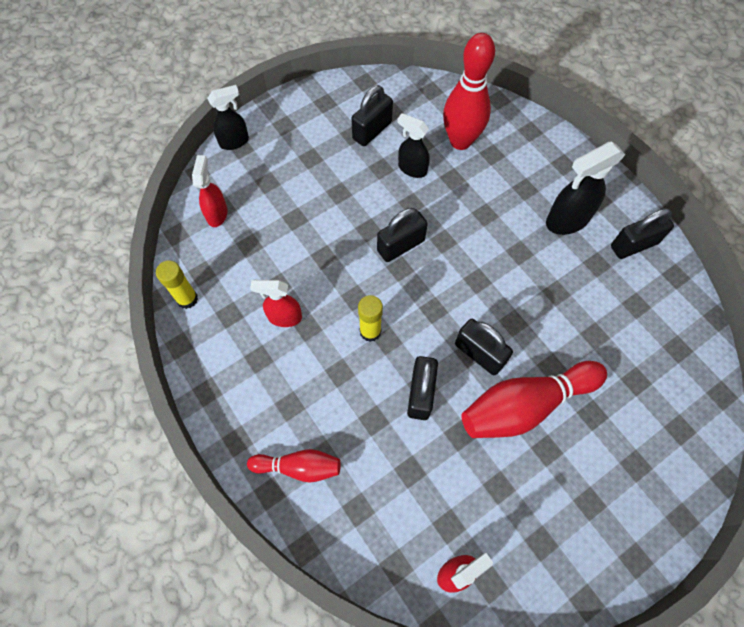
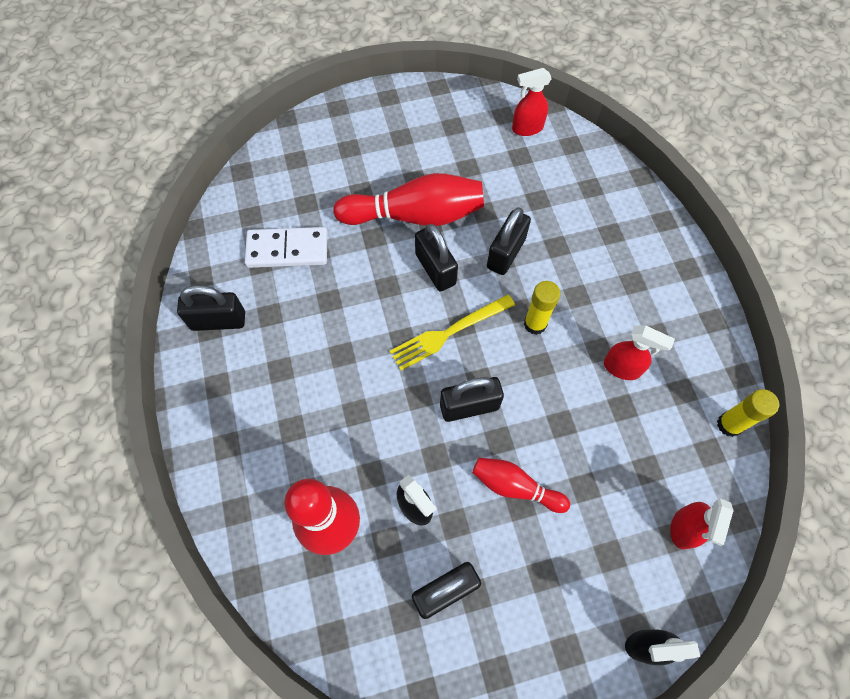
camera: 160 degrees left, 0 degrees up
(299, 467) = (635, 231): red bowling pin -> red bowling pin (515, 487)
(442, 298) = (448, 333): none -> yellow fork
(567, 220) = (270, 372): black spray bottle -> none
(621, 326) = (287, 249): none -> white domino

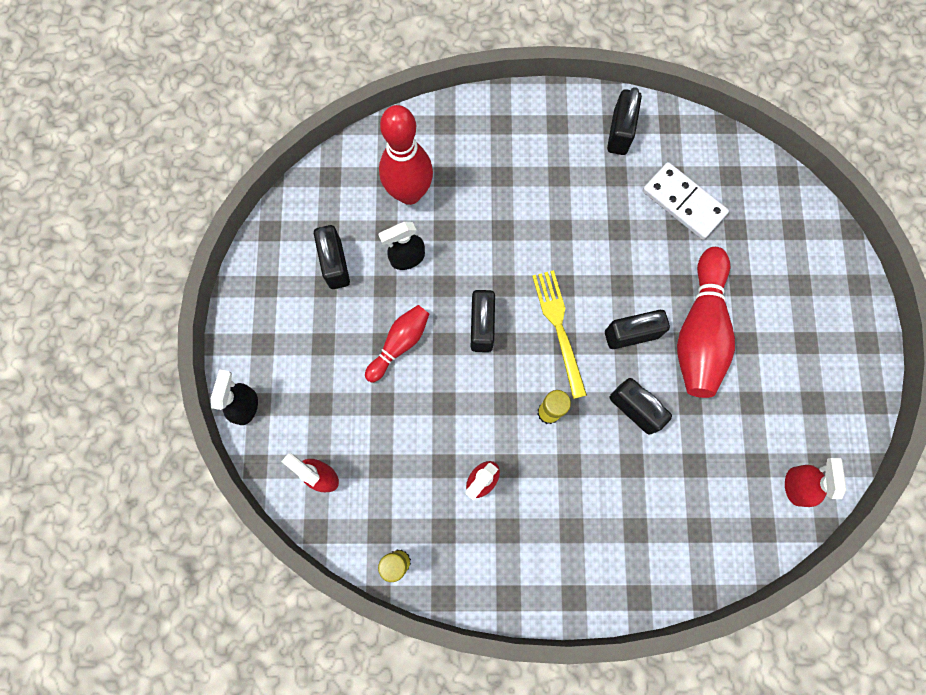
camera: 105 degrees right, 10 degrees up
(287, 249) = (683, 202): white domino -> white domino turned 60 degrees counterclockwise

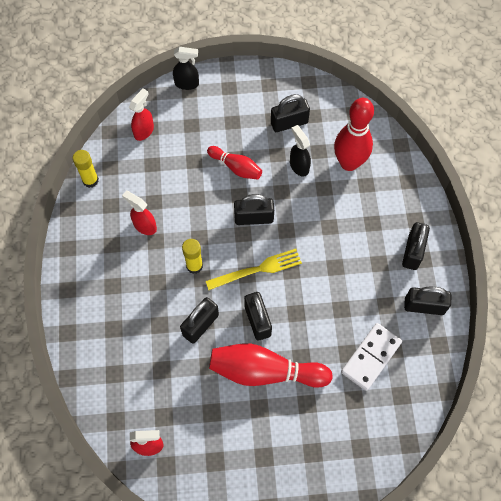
camera: 85 degrees right, 10 degrees down
(546, 134) = (412, 252): none -> black padlock

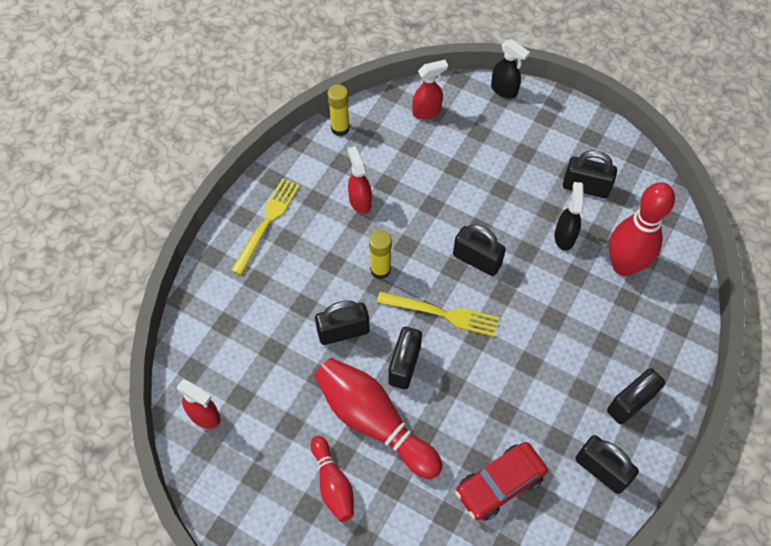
camera: 35 degrees right, 5 degrees down
(89, 282) = (267, 222): none -> yellow fork
(236, 167) = (495, 199): red bowling pin -> red bowling pin (333, 484)
(371, 357) = (499, 484): white domino -> red car

